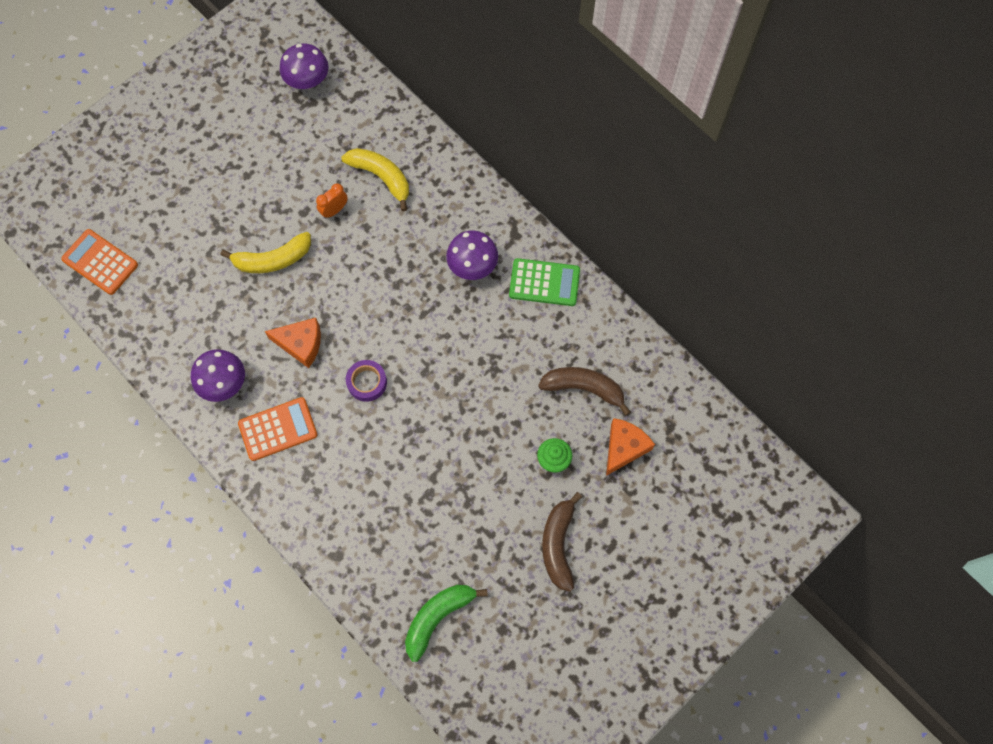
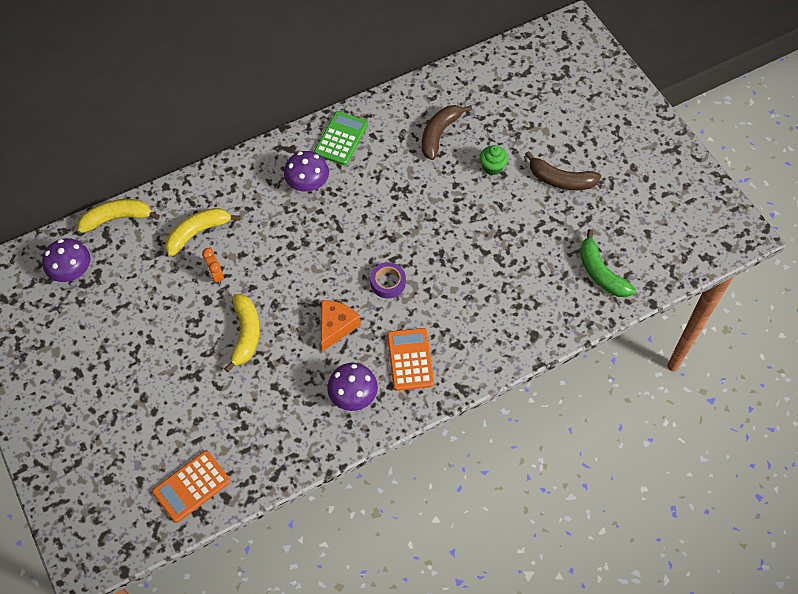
camera: 75 degrees left, 10 degrees down
(379, 97) = (117, 218): none -> yellow banana
(624, 448) = (495, 120): orange cheese -> none

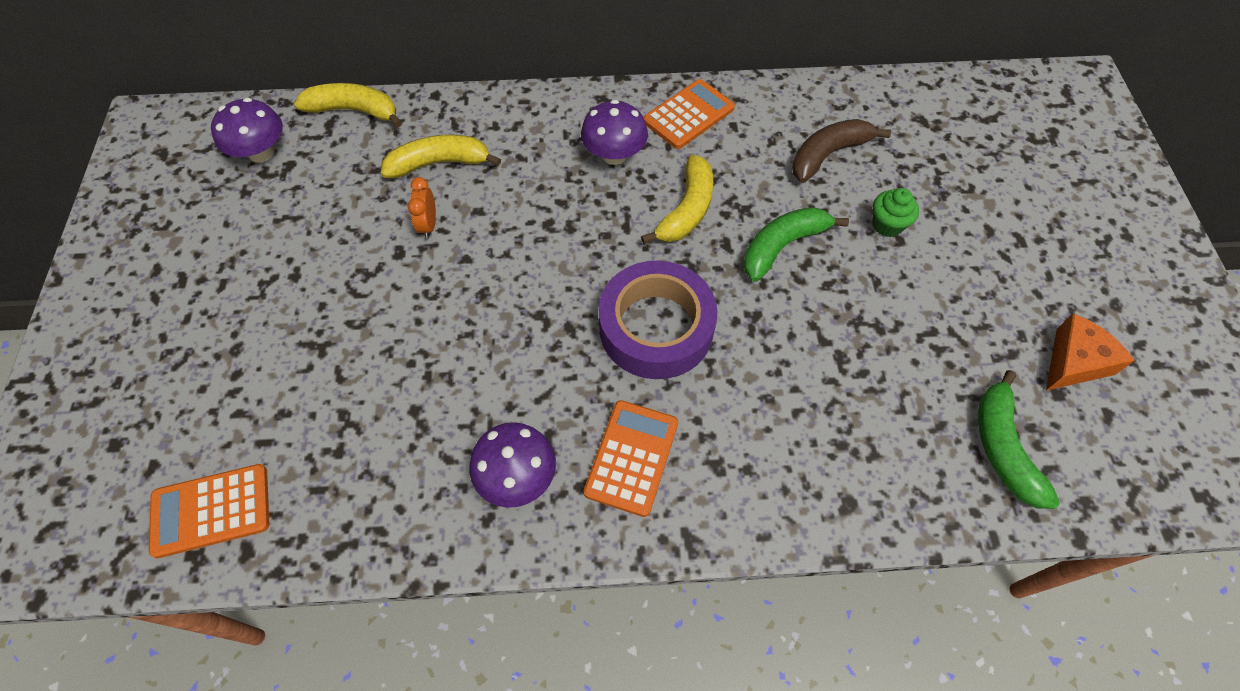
camera: 25 degrees right, 0 degrees up
(245, 334) = (420, 318): yellow banana -> yellow banana (686, 209)
(336, 326) = (549, 360): orange cheese -> orange cheese (1074, 362)
(341, 138) = (688, 115): green calculator -> orange calculator
(388, 282) = (656, 327): purple tape -> purple tape, size x2.04
(438, 204) = (782, 246): none -> green banana
(561, 180) = (988, 280): brown banana -> none

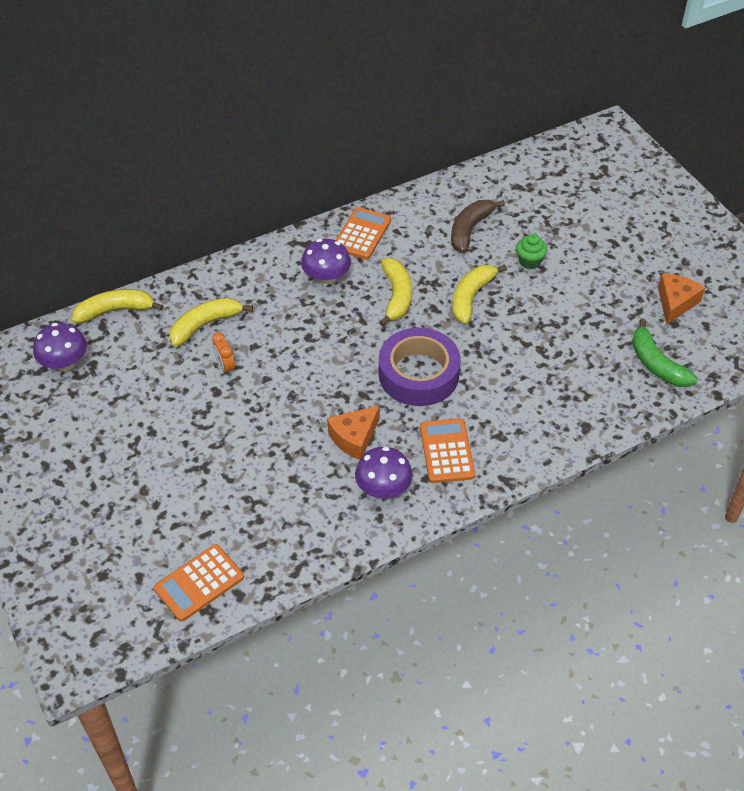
camera: 25 degrees left, 10 degrees down
(523, 385) = (354, 438): none -> orange cheese
(782, 246) = (471, 297): green banana -> yellow banana

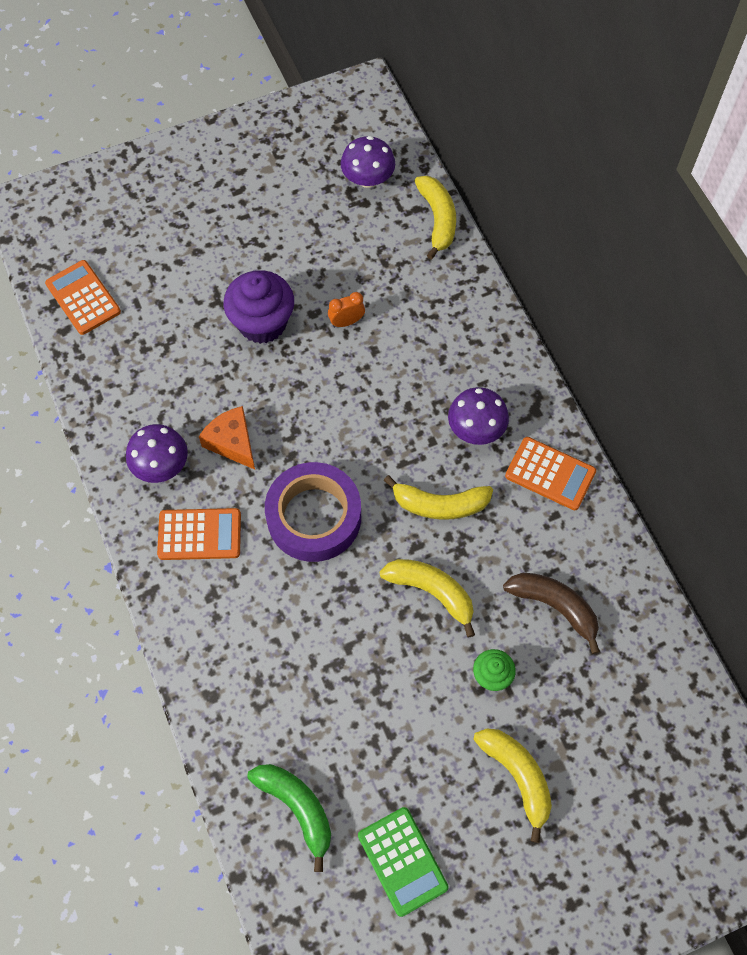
camera: 95 degrees right, 15 degrees up
(205, 325) = (409, 303): yellow banana -> yellow banana (517, 776)
(228, 428) = (262, 323): none -> purple cupcake
(657, 364) = (297, 807): green banana -> green banana turned 75 degrees clockwise
(675, 303) = (402, 861): orange cheese -> green calculator

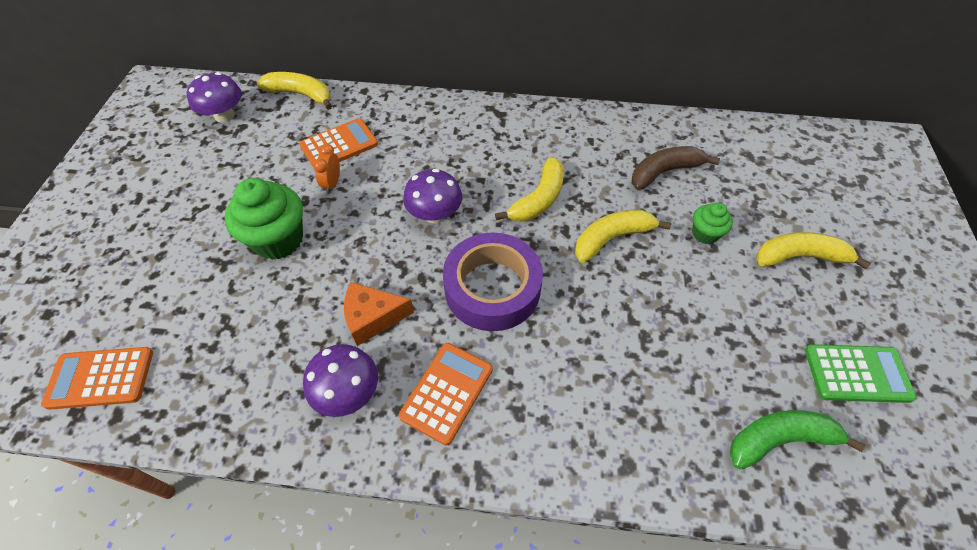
camera: 60 degrees left, 10 degrees down
(262, 323) = (278, 240): purple cupcake -> green cupcake
(476, 429) = (490, 150): purple mushroom -> purple mushroom (435, 214)
(550, 474) = (556, 128): orange calculator -> orange calculator (339, 145)

